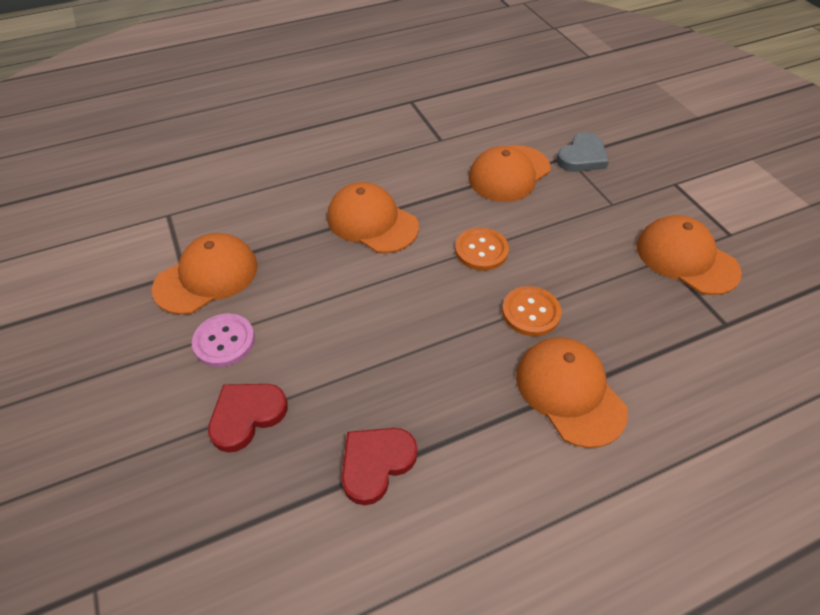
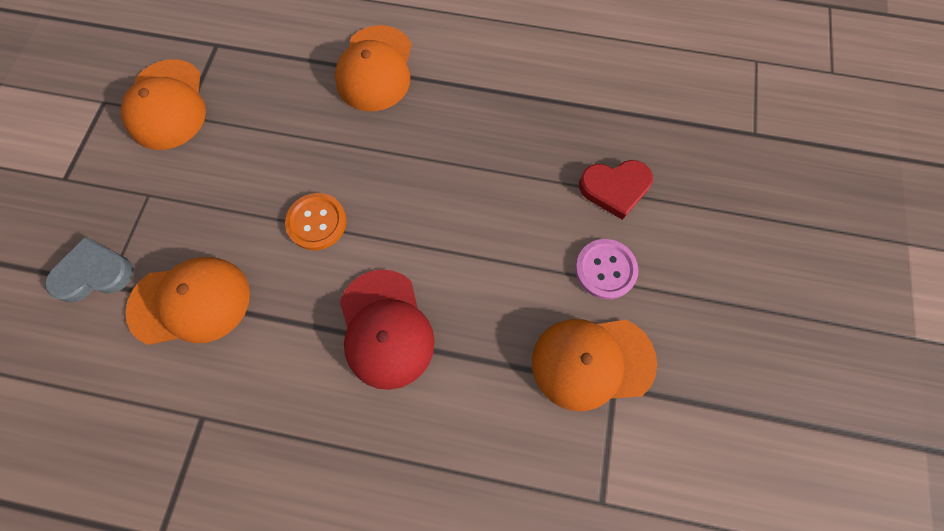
camera: 145 degrees left, 20 degrees up
(372, 222) = (385, 329): orange cap -> red cap
(376, 463) = (541, 102): red heart -> none
(530, 312) = (339, 138): orange button -> none

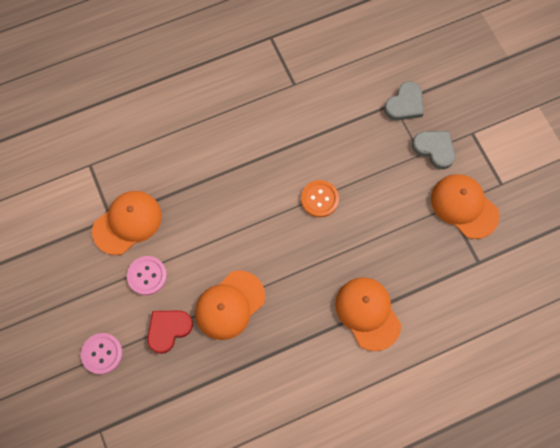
camera: 145 degrees right, 0 degrees up
(126, 189) = (434, 149): none -> grey heart
(190, 302) = (346, 122): orange cap -> orange cap (229, 305)
(385, 329) = (241, 172): red cap -> none
(714, 211) = (102, 353): none -> pink button

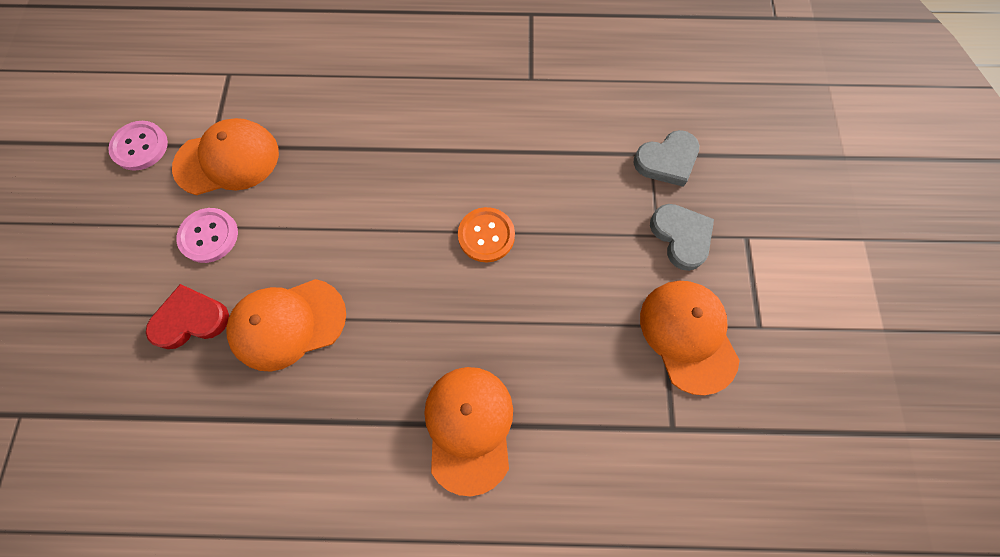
camera: 25 degrees right, 0 degrees up
(102, 353) = (91, 311): pink button -> pink button (140, 147)

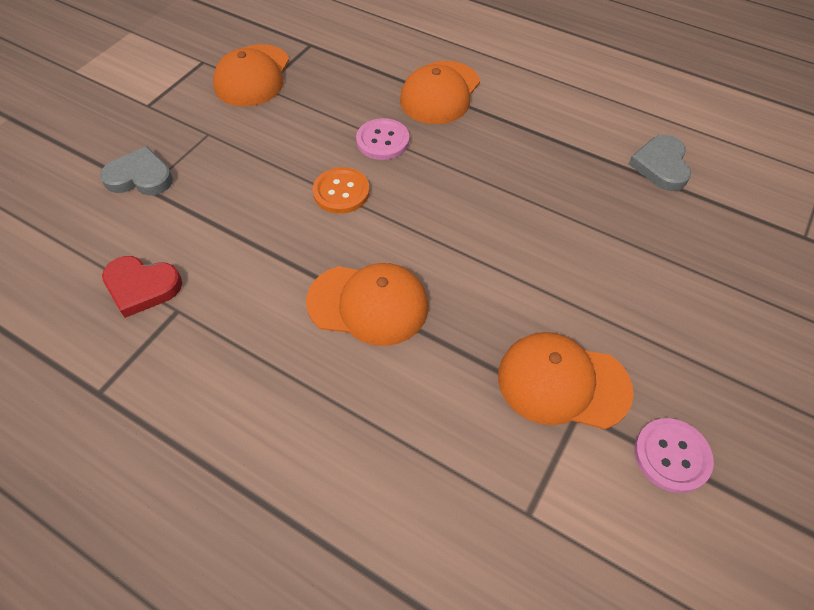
camera: 150 degrees left, 15 degrees down
(191, 319) = (637, 243): red heart -> red heart (142, 287)
(209, 236) = (604, 307): pink button -> pink button (382, 141)
(288, 324) = (548, 203): orange cap -> orange cap (368, 304)
(681, 237) = (192, 125): grey heart -> grey heart (661, 166)

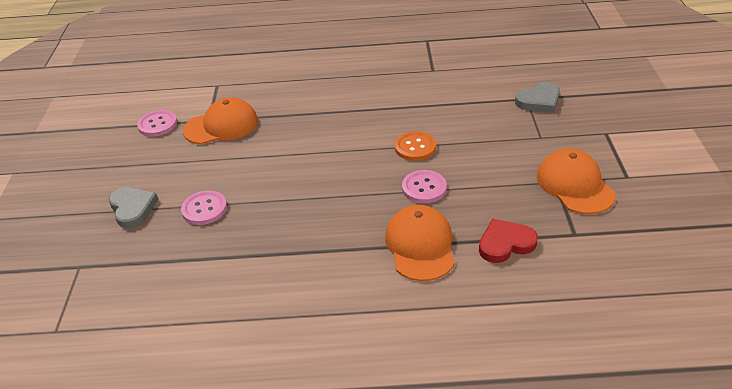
camera: 150 degrees right, 15 degrees down
(142, 287) = (461, 69): red heart -> red heart (505, 243)
(368, 304) = (343, 110): orange cap -> none
(637, 239) = (204, 209): none -> pink button
(661, 166) = (202, 271): grey heart -> grey heart (132, 208)

